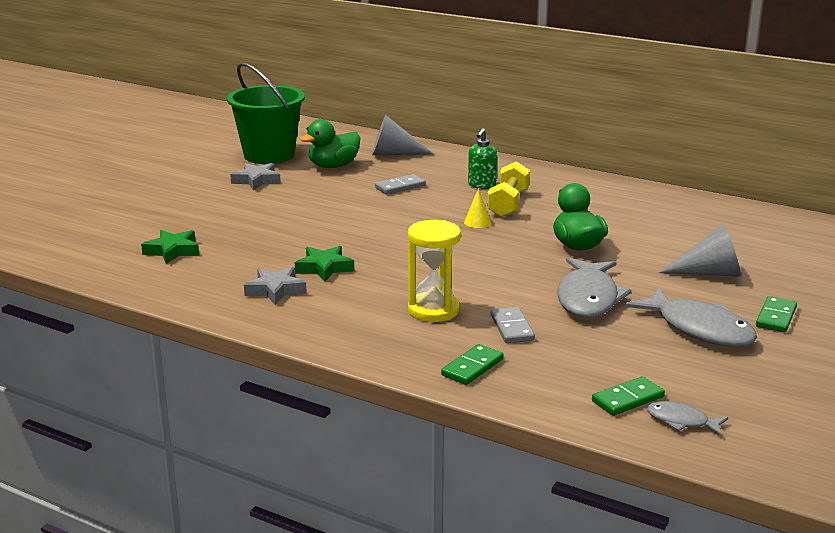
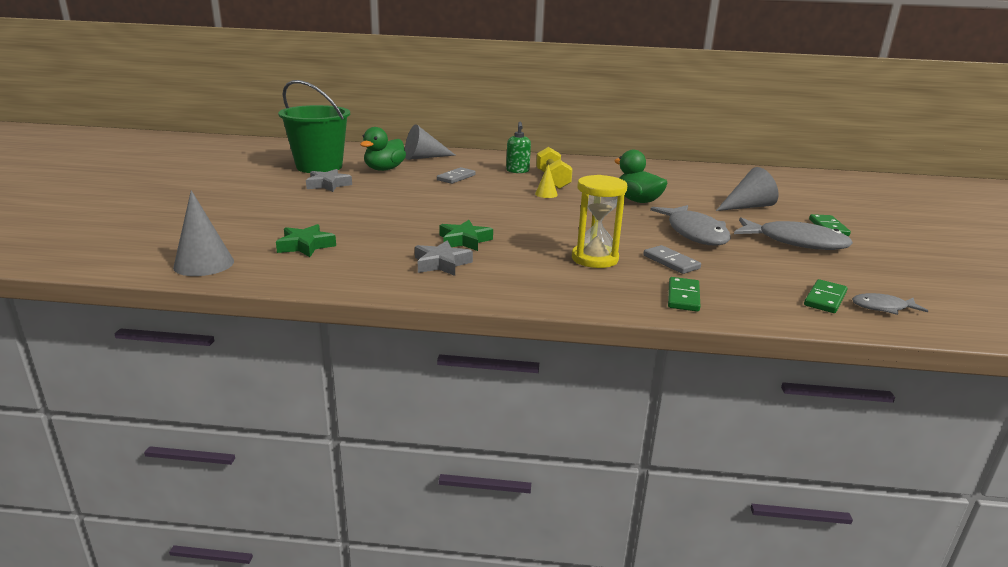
camera: 25 degrees left, 0 degrees up
(74, 257) = (204, 264): none -> grey cone

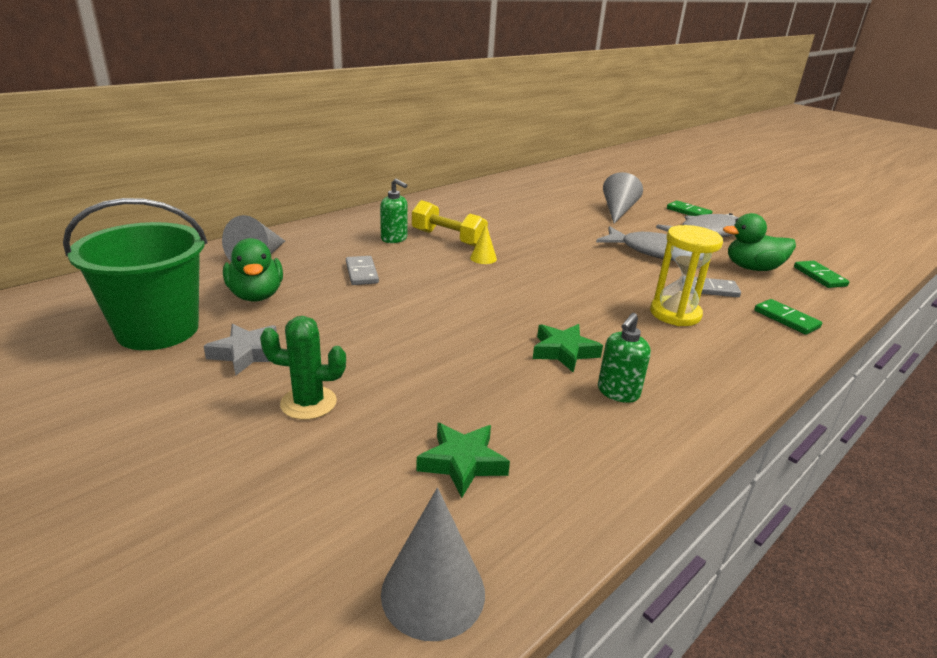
camera: 50 degrees left, 5 degrees up
(306, 206) = (308, 403): none -> green cactus
(441, 264) = (618, 392): grey star -> green soap dispenser
(638, 201) = (554, 235): green duck -> green duck (752, 268)
(882, 307) = (844, 268): grey fish -> none

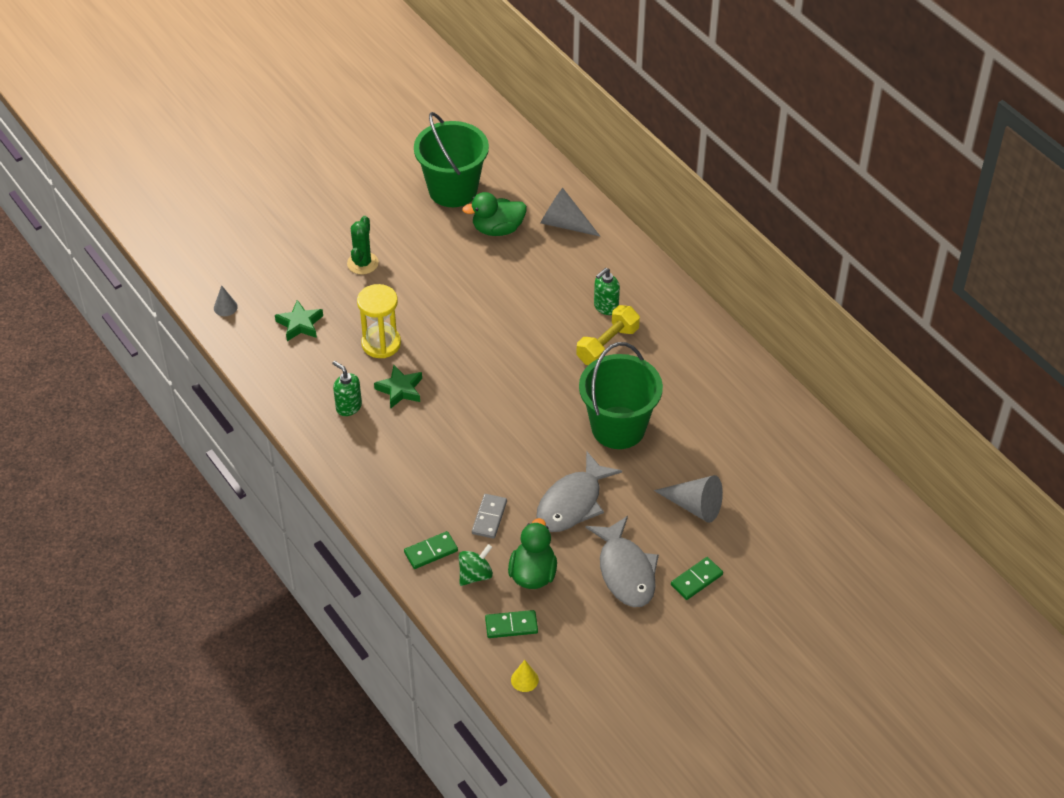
camera: 100 degrees right, 20 degrees up
(247, 353) = (419, 233): grey star -> none
(361, 273) = (533, 285): grey domino -> none
(433, 592) = (225, 307): grey cone -> grey cone, size x0.55
(483, 258) = (561, 365): yellow cone -> yellow cone (524, 680)
(552, 235) = (618, 428): none -> green bucket
(675, 314) = (447, 475): yellow hourglass -> yellow hourglass (381, 343)
(785, 294) = (475, 575): none -> green spinning top

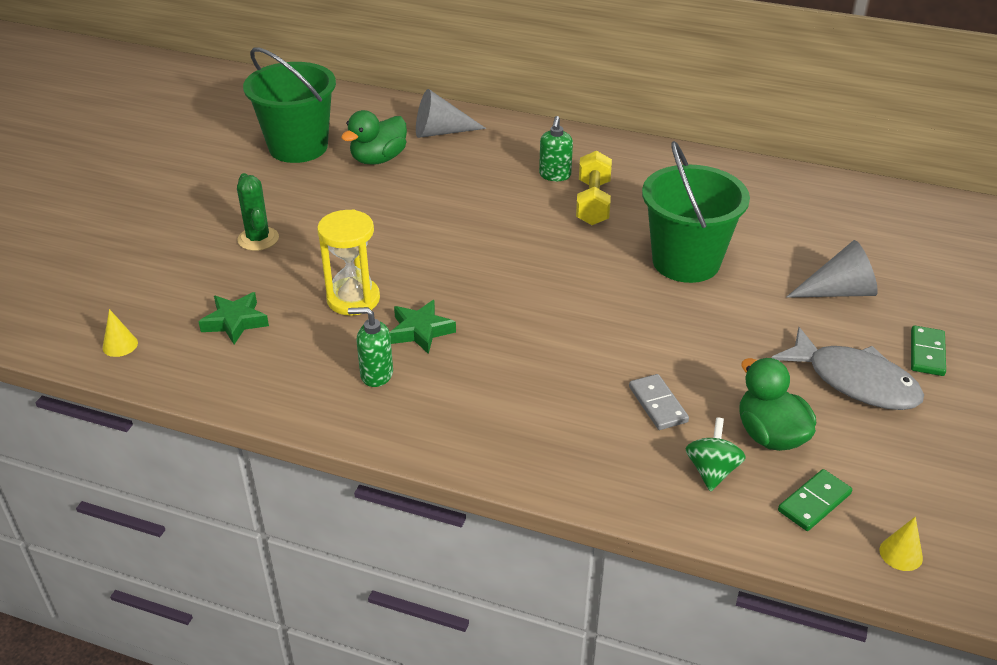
camera: 35 degrees left, 10 degrees down
(225, 307) = (120, 345): grey cone -> yellow cone
(431, 552) = (635, 474): green domino -> none
(572, 503) = (724, 346): grey fish -> none

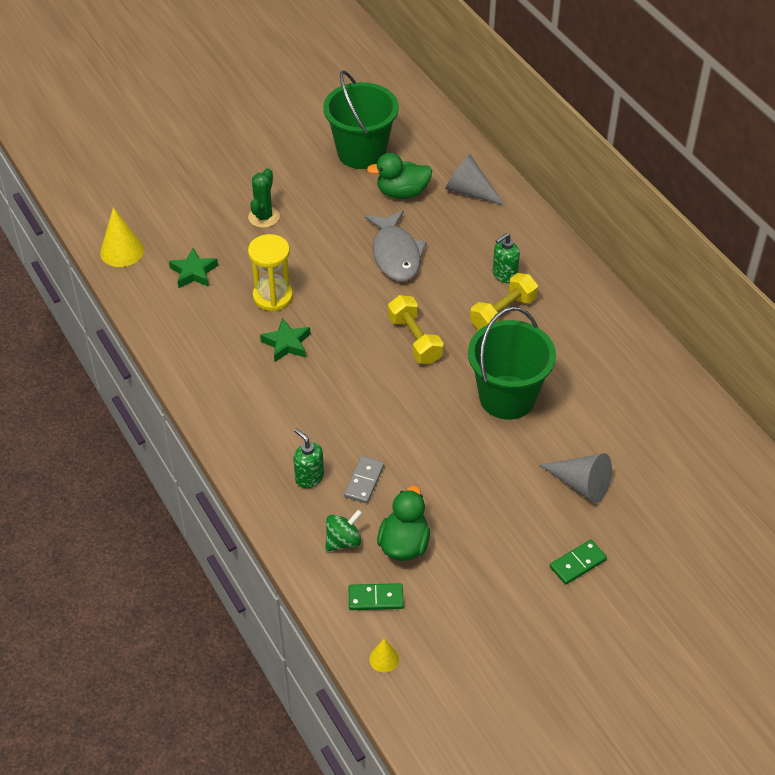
camera: 40 degrees right, 10 degrees up
(120, 345) = (122, 251): yellow cone -> yellow cone, size x1.82
(376, 374) = (232, 357): green soap dispenser -> green soap dispenser (309, 477)
(543, 262) = (414, 340): none -> yellow dumbbell
(854, 381) = (502, 548): grey fish -> grey fish (395, 254)

